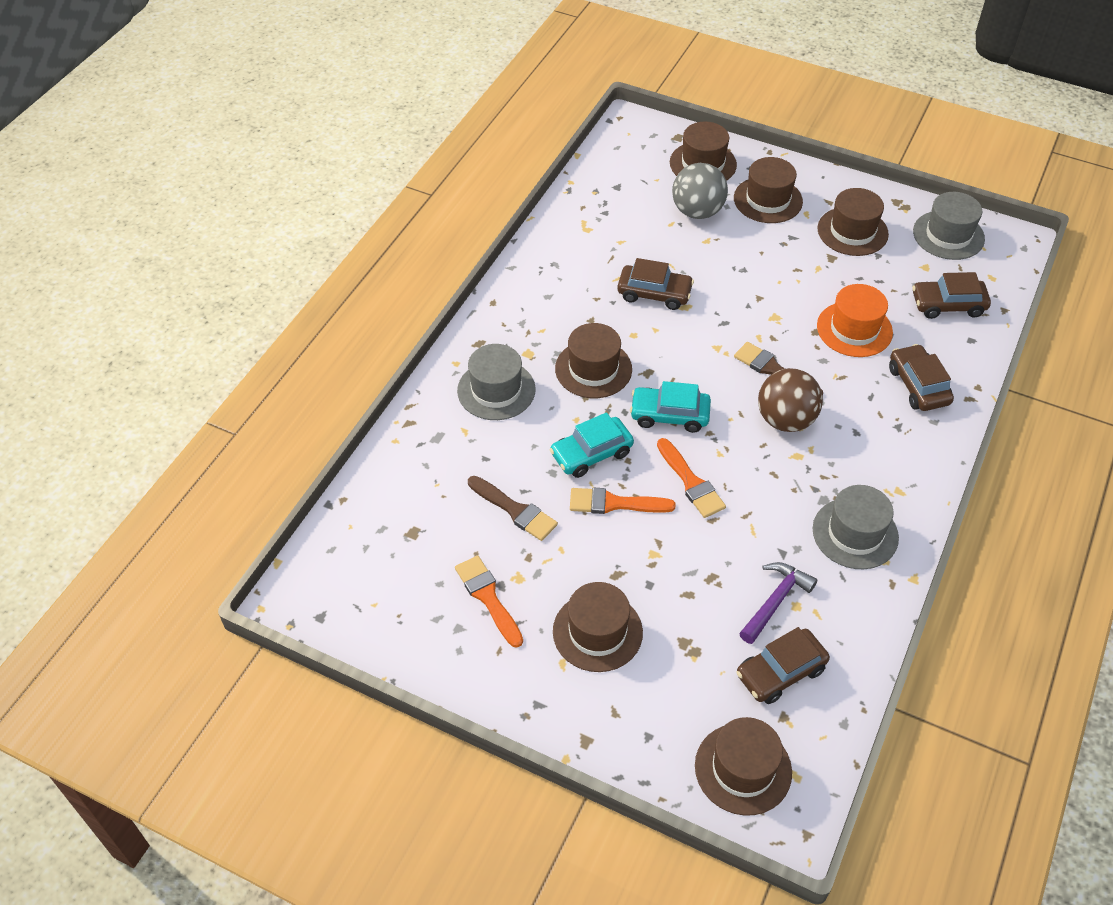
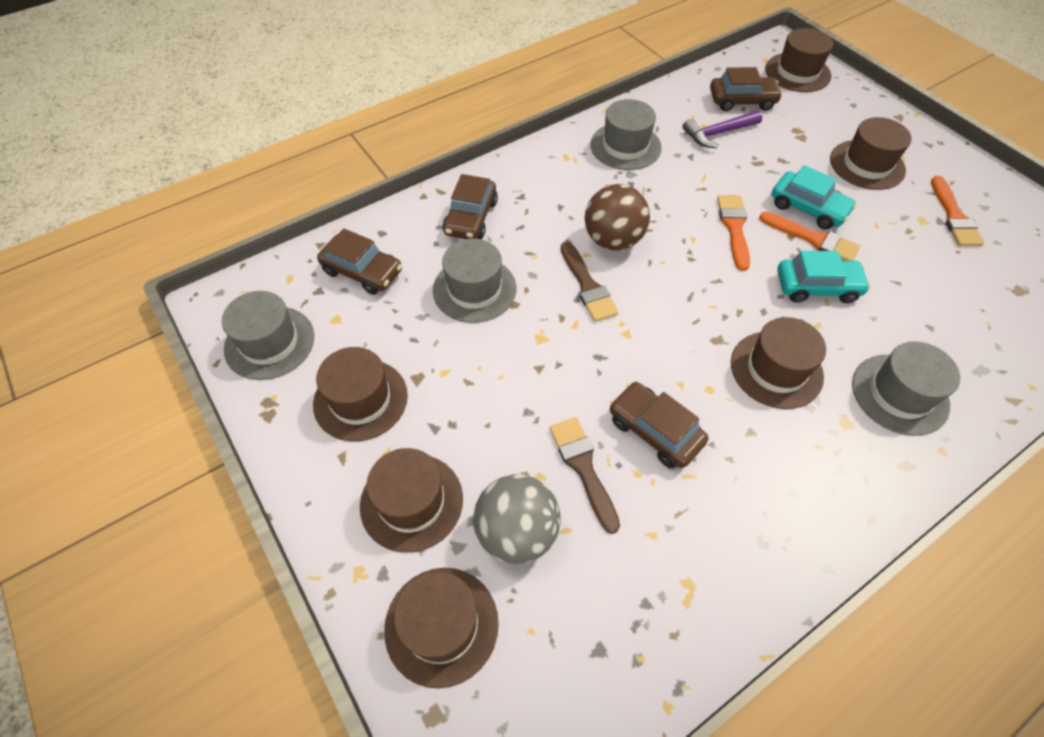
camera: 150 degrees left, 5 degrees up
(514, 510) = (911, 270): brown brush -> brown brush (583, 468)
(669, 415) = (720, 289): turquoise car -> turquoise car (808, 208)
(854, 329) = (474, 289): orange hat -> grey hat

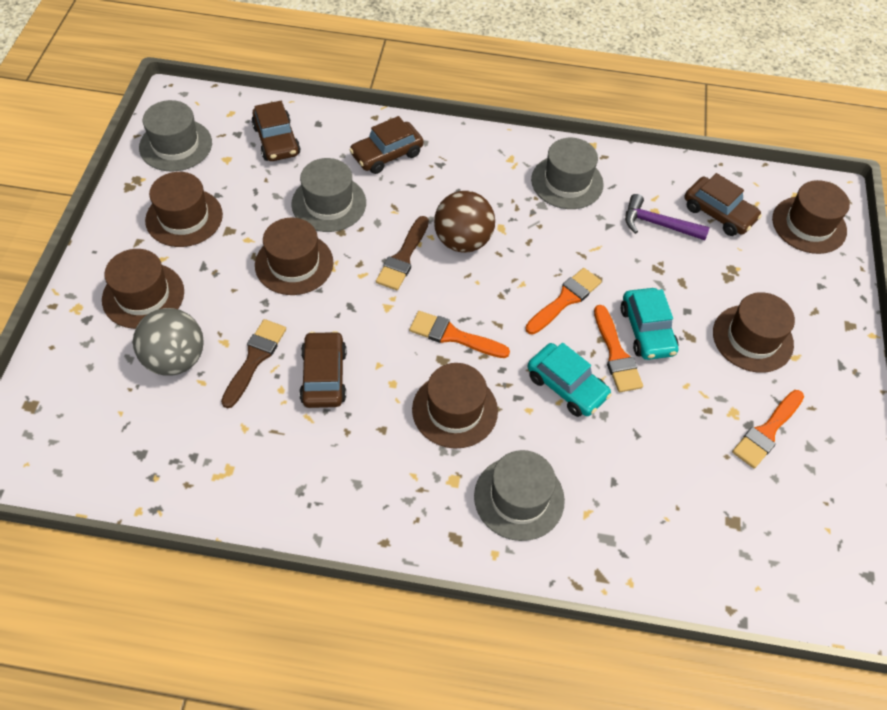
camera: 40 degrees right, 0 degrees up
(441, 625) = (83, 369): brown hat -> brown hat (294, 264)
(701, 315) = (453, 336): none -> orange brush

